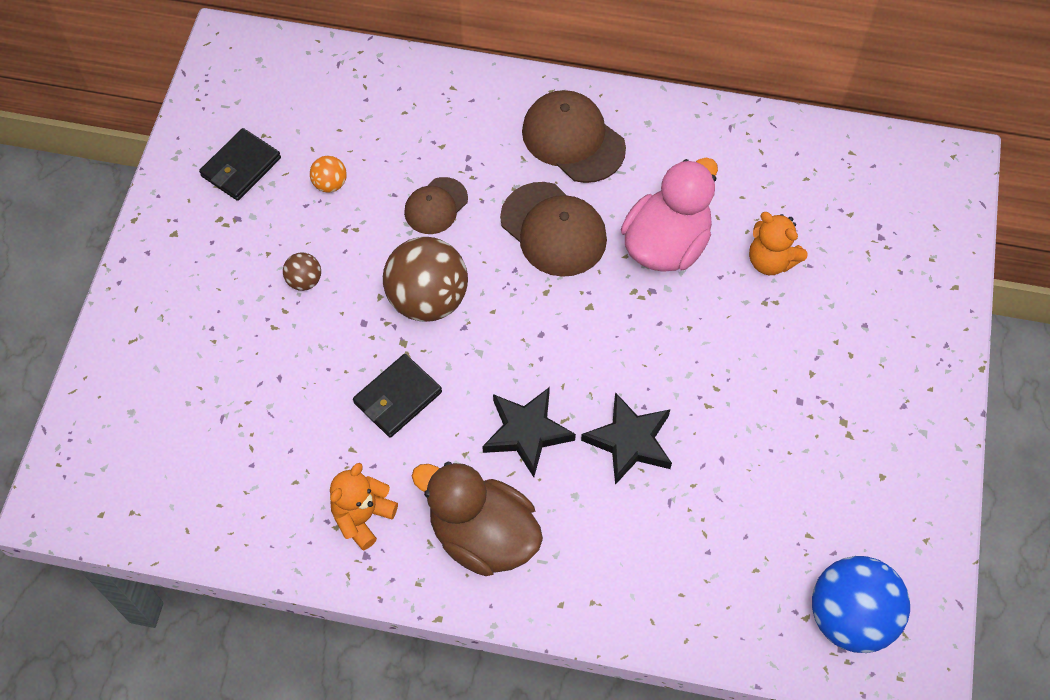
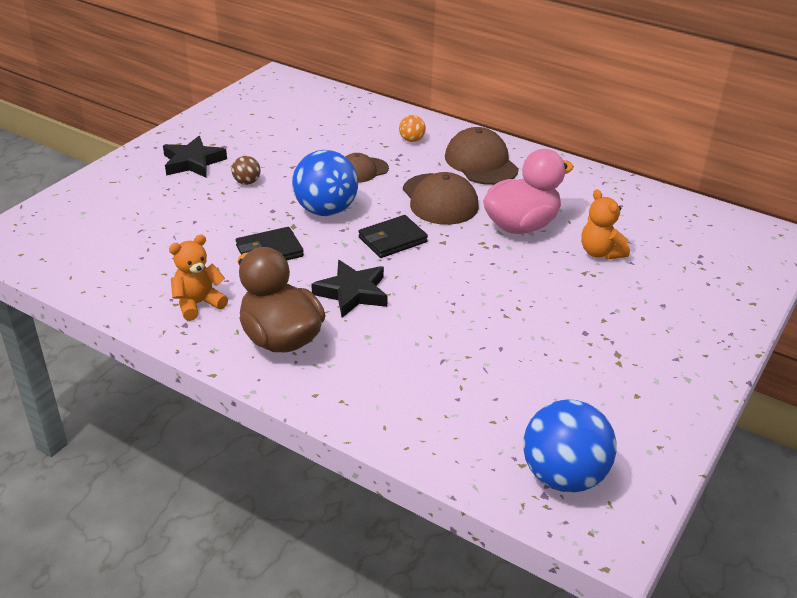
camera: 20 degrees right, 25 degrees down
(241, 167) = (244, 126): black wallet -> black wallet (392, 240)
(330, 184) = (297, 145): orange ball -> orange ball (411, 140)
(428, 299) = (326, 210): brown ball -> blue ball
(630, 441) = (430, 318): black star -> black star (193, 162)

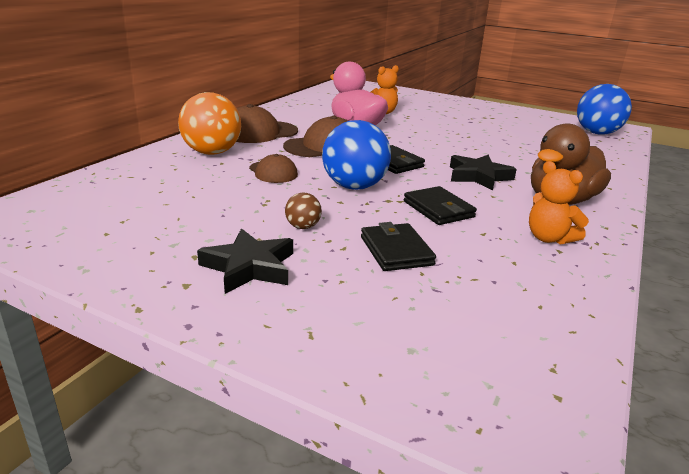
camera: 95 degrees left, 10 degrees down
(198, 220) = (396, 251): none -> black wallet
(411, 140) = (212, 153): orange ball -> orange ball, size x2.18

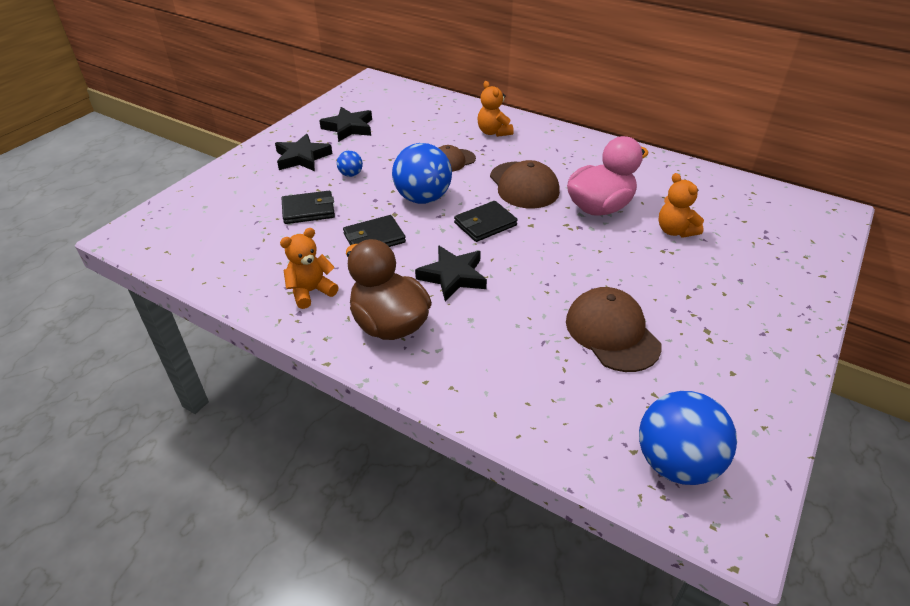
camera: 95 degrees right, 15 degrees up
(160, 234) = (348, 128): none -> black star
(212, 153) = (493, 132): orange ball -> orange teddy bear
(259, 132) = (556, 150): brown cap -> brown cap (612, 332)
(303, 227) = (351, 174): brown ball -> blue ball

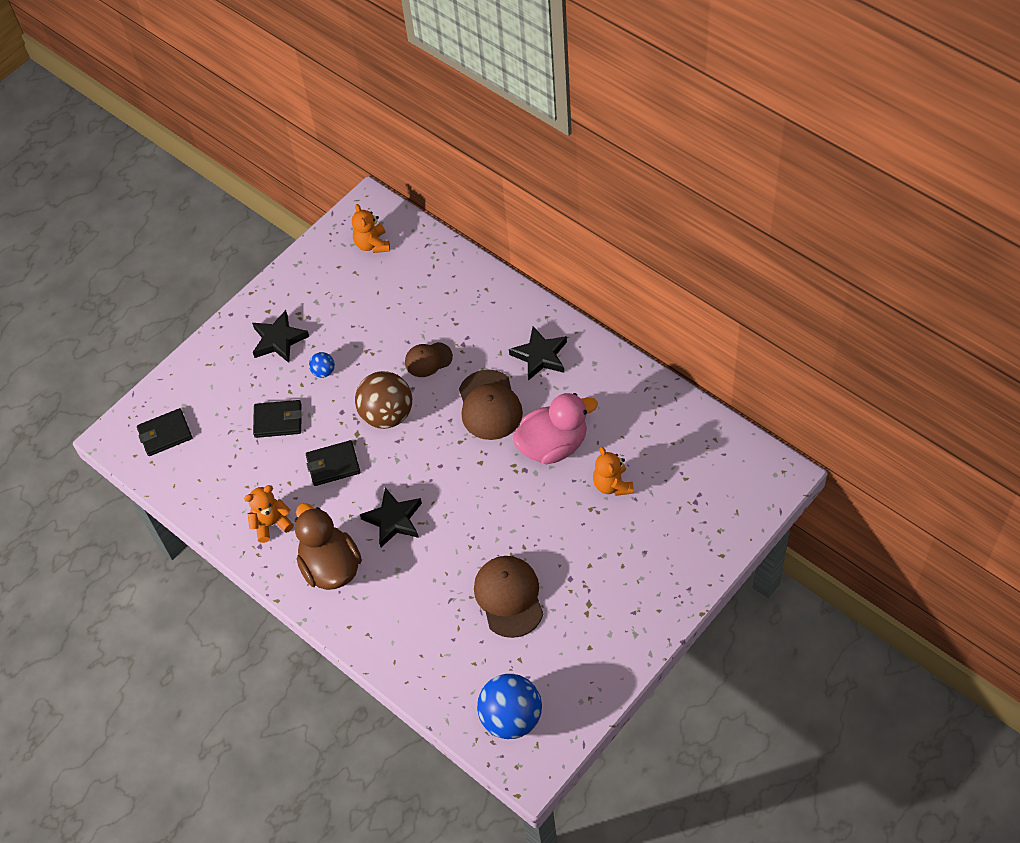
camera: 15 degrees right, 15 degrees up
(348, 128) = (331, 294): black star -> black star (540, 356)
(423, 198) = (387, 415): blue ball -> brown ball
(485, 224) = (438, 457): black wallet -> black wallet (165, 434)
(493, 132) = (482, 316): orange teddy bear -> orange teddy bear (372, 244)

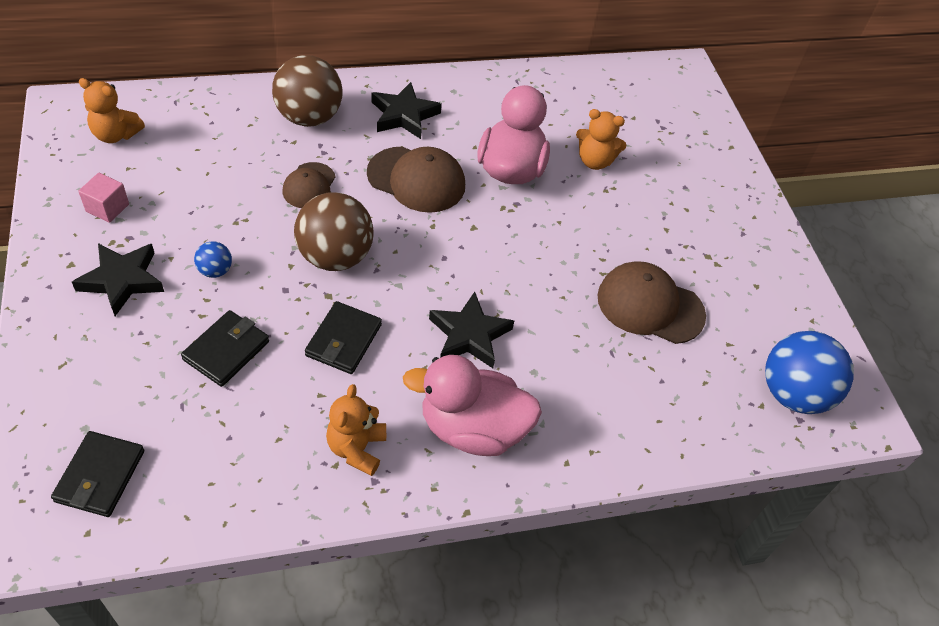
camera: 65 degrees left, 5 degrees down
(318, 290) = (107, 208): none -> pink cube
(330, 566) = (472, 428): brown duck -> pink duck
(484, 313) = (309, 117): none -> brown ball

